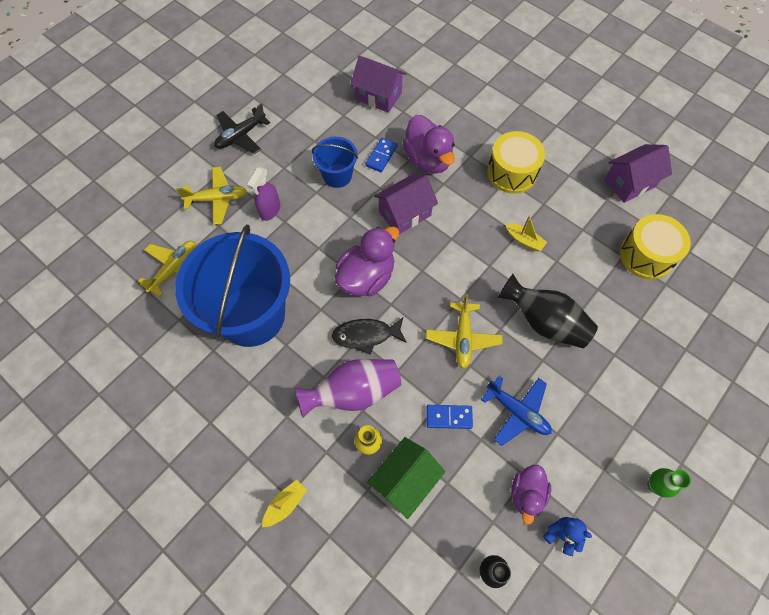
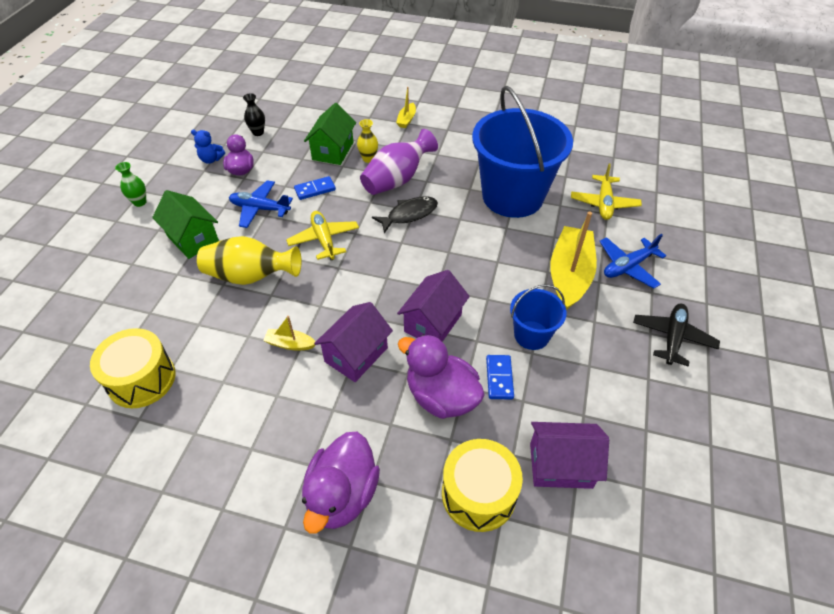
camera: 155 degrees right, 15 degrees down
(217, 199) = (628, 266): yellow plane -> blue plane
(270, 210) = (569, 275): purple spray bottle -> yellow boat
(367, 277) = (436, 254): purple duck -> purple duck (342, 495)
(512, 172) = (329, 421): yellow drum -> yellow drum (478, 494)
(544, 322) = (250, 276): black vase -> yellow vase
(595, 396) = (193, 239): none -> green house
(629, 183) = (163, 470): purple house -> purple house (356, 355)

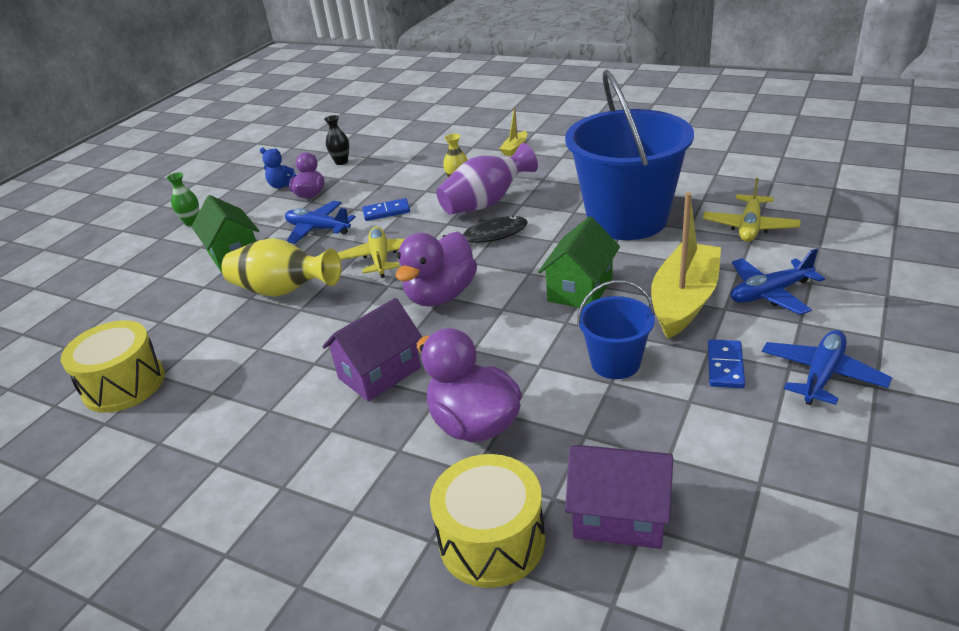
camera: 15 degrees right, 15 degrees down
(290, 344) = (304, 358): yellow boat -> none
(333, 151) = (419, 177): green house -> green house (580, 289)
(342, 495) = (310, 524): purple duck -> purple duck (441, 295)
(433, 323) = (487, 344): purple house -> none
(499, 378) = (558, 408): blue domino -> blue domino (725, 366)
(672, 338) = (822, 375): black plane -> blue plane

